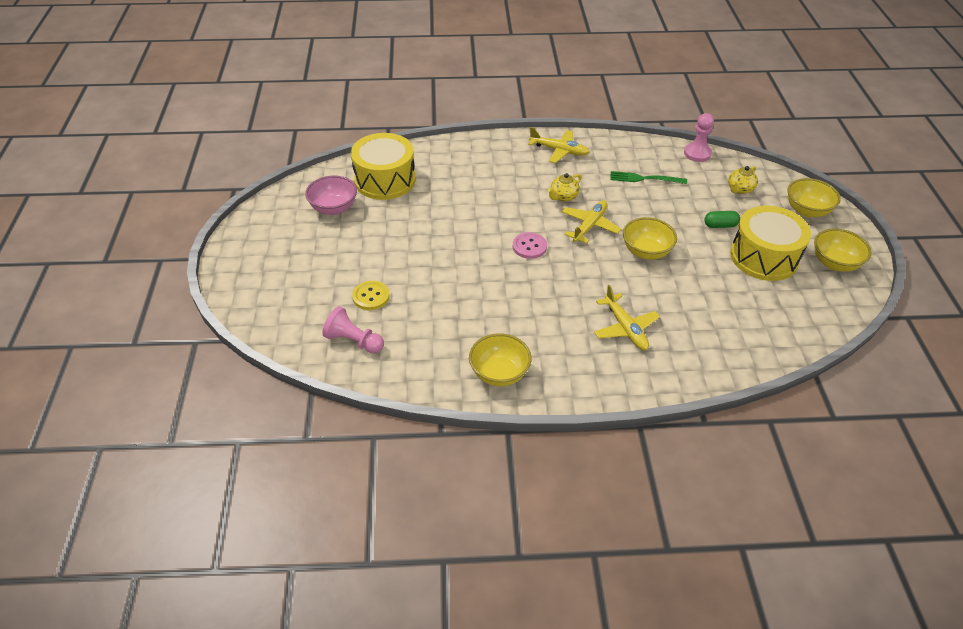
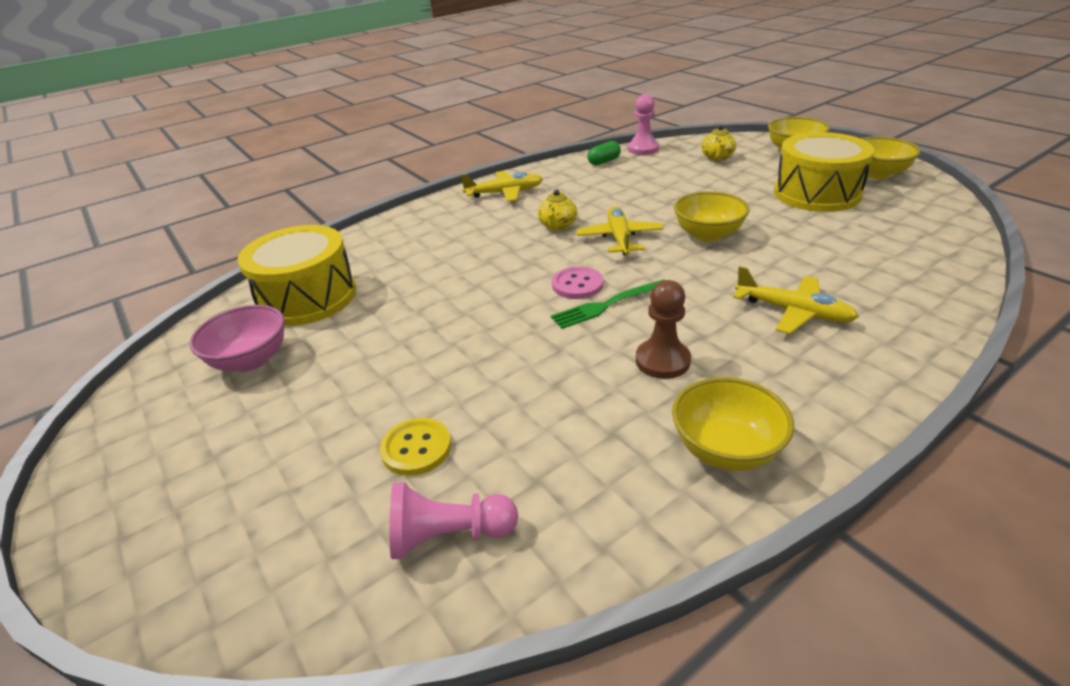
camera: 30 degrees left, 10 degrees down
(522, 316) = (662, 361): none -> brown pawn
(644, 179) = (621, 182): green fork -> green fork (607, 305)
(720, 225) = (742, 187): green capsule -> green capsule (604, 161)

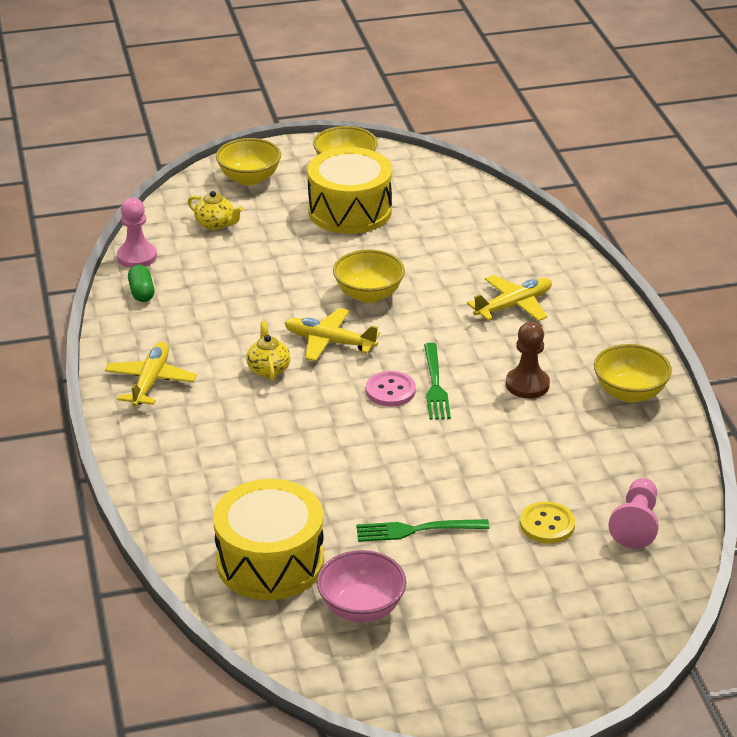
camera: 70 degrees left, 0 degrees up
(373, 358) = (416, 530): none -> green fork
(557, 226) = (268, 369): yellow teapot -> yellow teapot turned 135 degrees counterclockwise

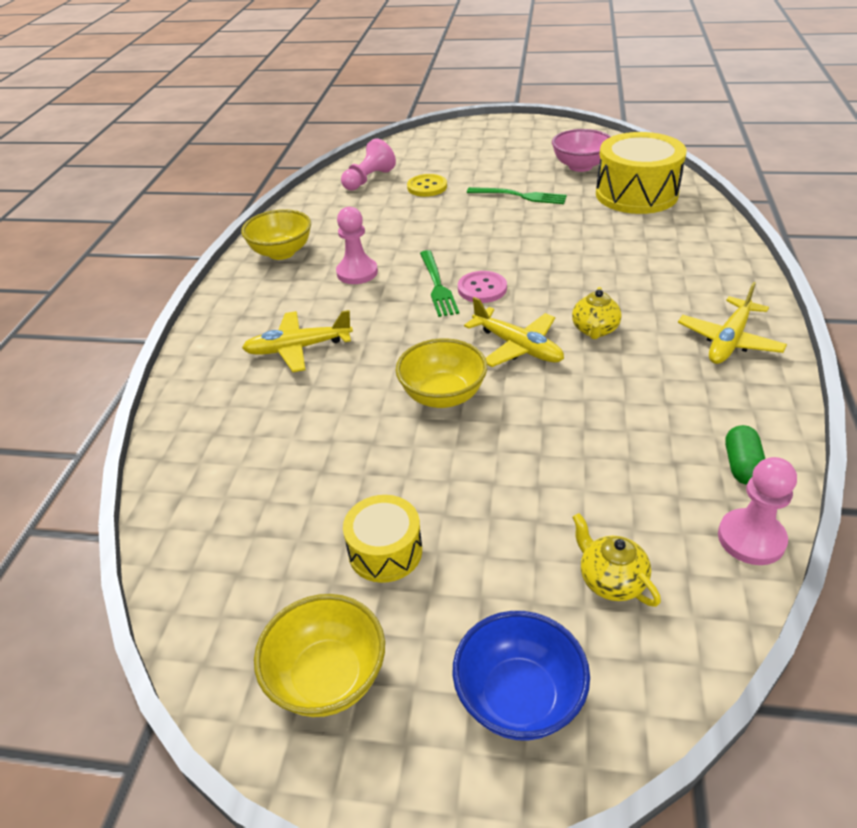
camera: 155 degrees left, 5 degrees up
(249, 178) = (519, 697): yellow bowl -> blue bowl
(350, 211) = (385, 551): yellow drum -> yellow drum, size x0.54
(435, 385) = (438, 286): green fork -> green fork turned 150 degrees clockwise
(527, 384) = (357, 273): brown pawn -> pink pawn

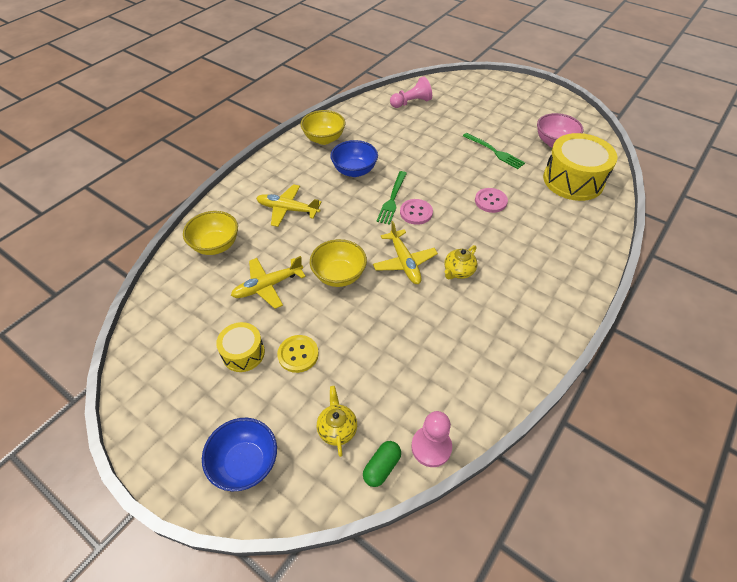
camera: 25 degrees right, 10 degrees up
(327, 677) = (172, 404): yellow bowl -> yellow bowl (216, 245)
(357, 273) = (354, 171): pink pawn -> blue bowl
(427, 187) = (442, 122): yellow button -> yellow button (298, 354)
(563, 245) = (490, 201): none -> pink button
(729, 340) = (535, 317): yellow plane -> yellow plane (268, 286)
(741, 466) = (466, 401): green capsule -> green capsule (382, 467)

